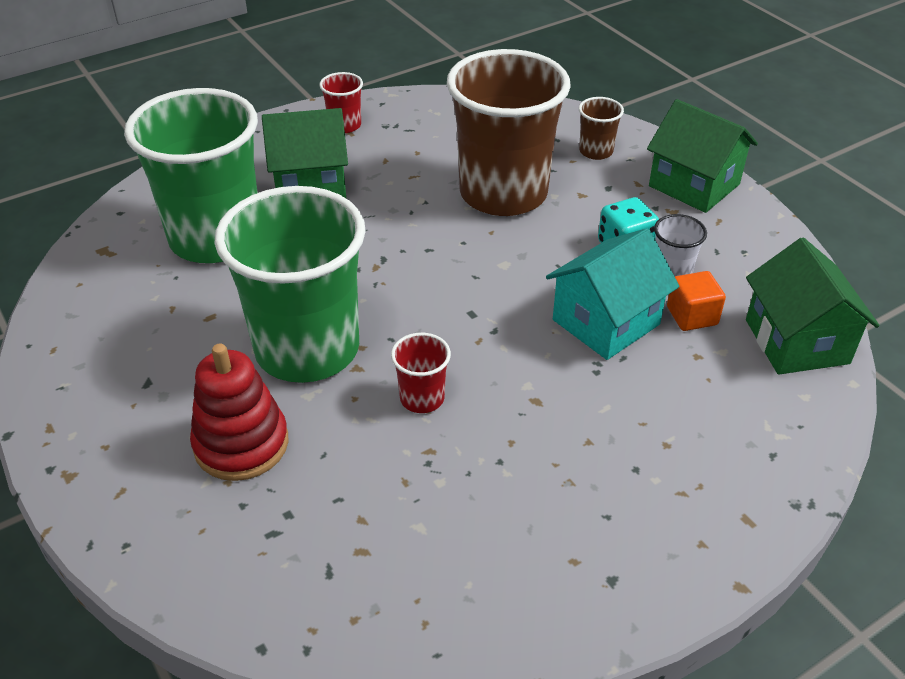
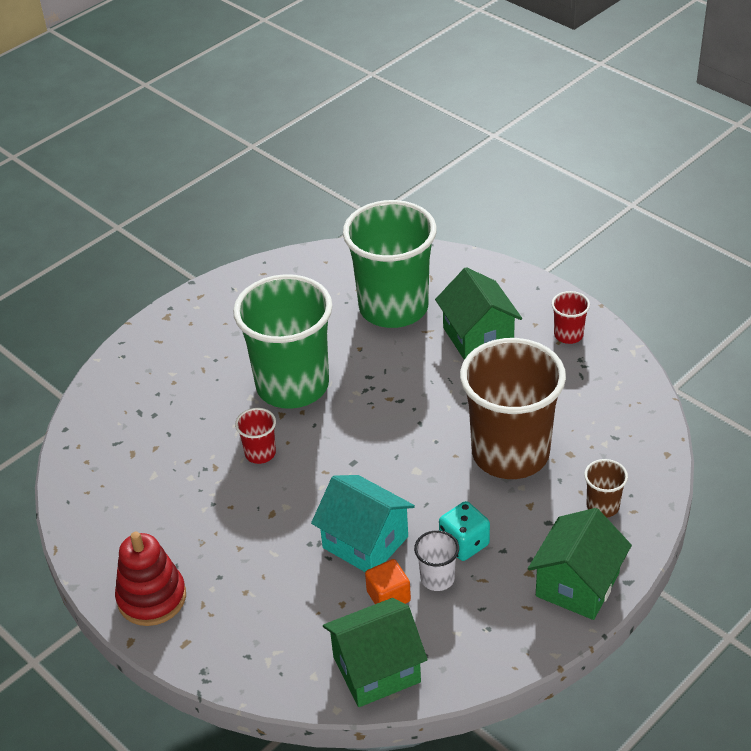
camera: 80 degrees right, 0 degrees up
(241, 444) = (203, 379): red stacking toy -> red stacking toy (152, 598)

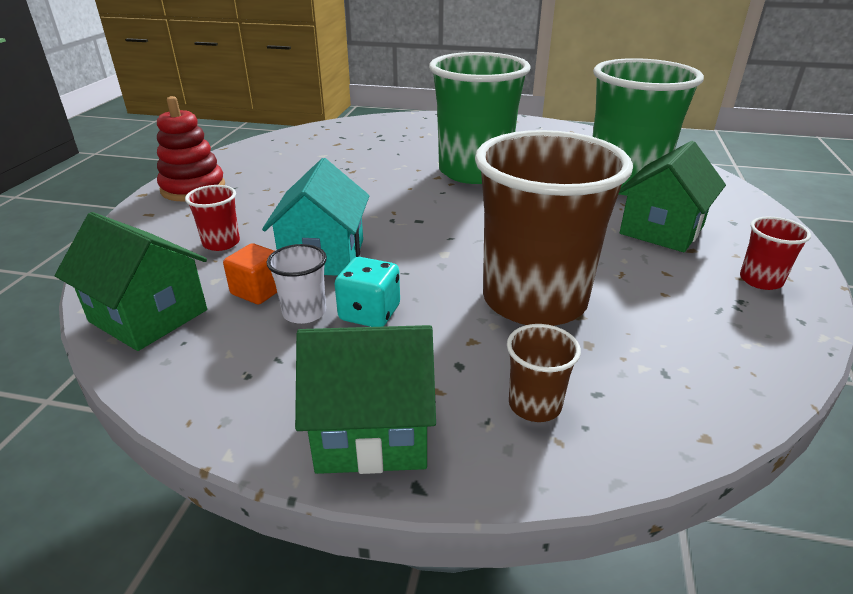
camera: 55 degrees right, 10 degrees down
(260, 453) = (385, 181): red cup -> red cup (221, 243)

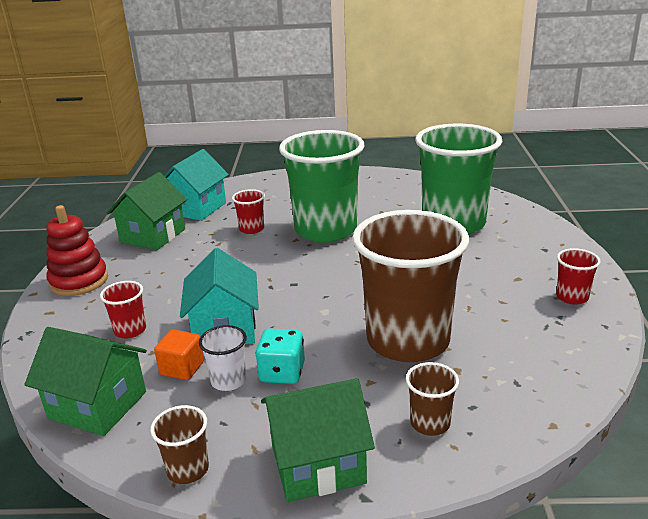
camera: 10 degrees left, 5 degrees down
(213, 408) = (188, 469): none -> brown cup
(343, 136) = (196, 208): none -> turquoise house
(393, 161) = (251, 229): none -> red cup
(661, 230) = (491, 264): green house -> green house (153, 236)

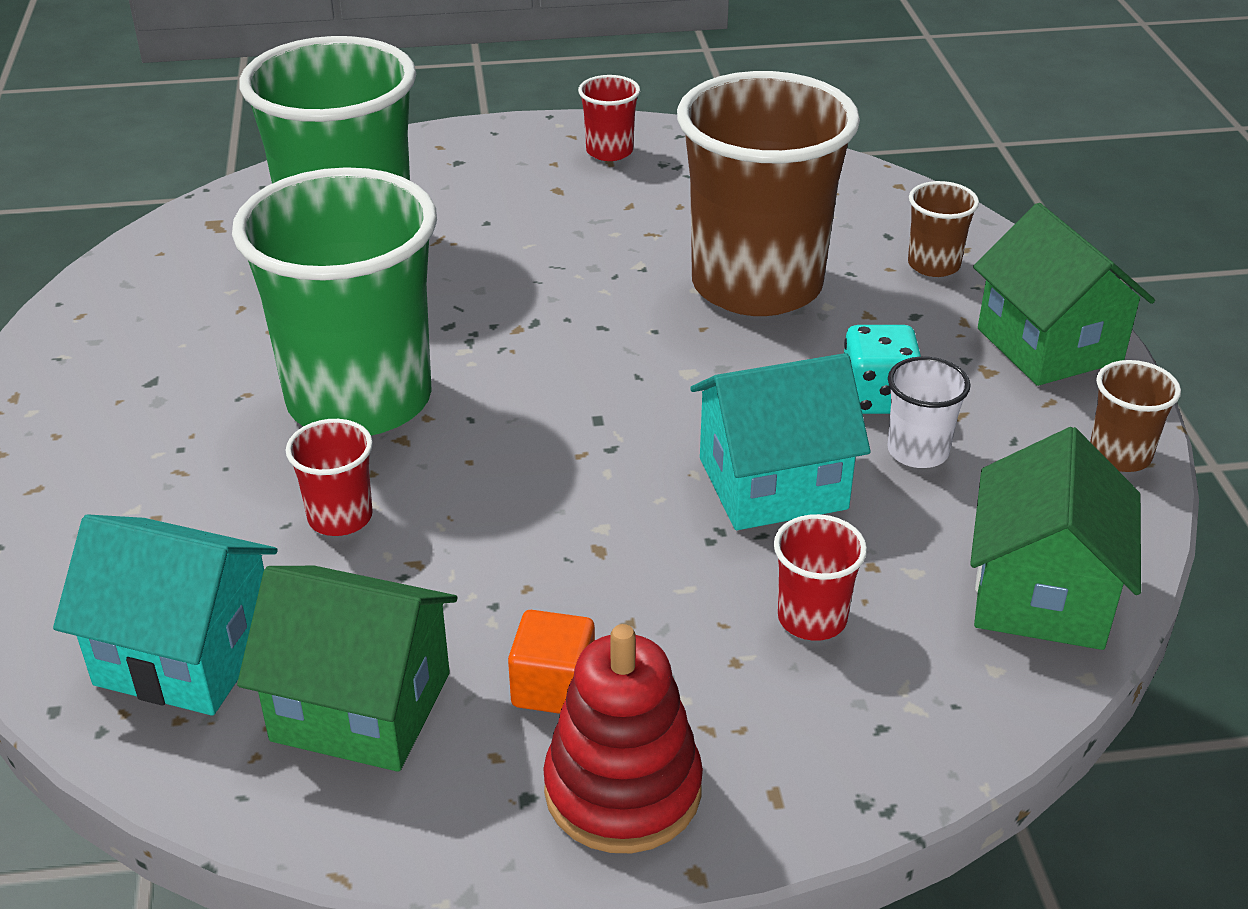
camera: 100 degrees left, 10 degrees up
(182, 368) = (905, 513): orange cube -> orange cube (553, 687)

